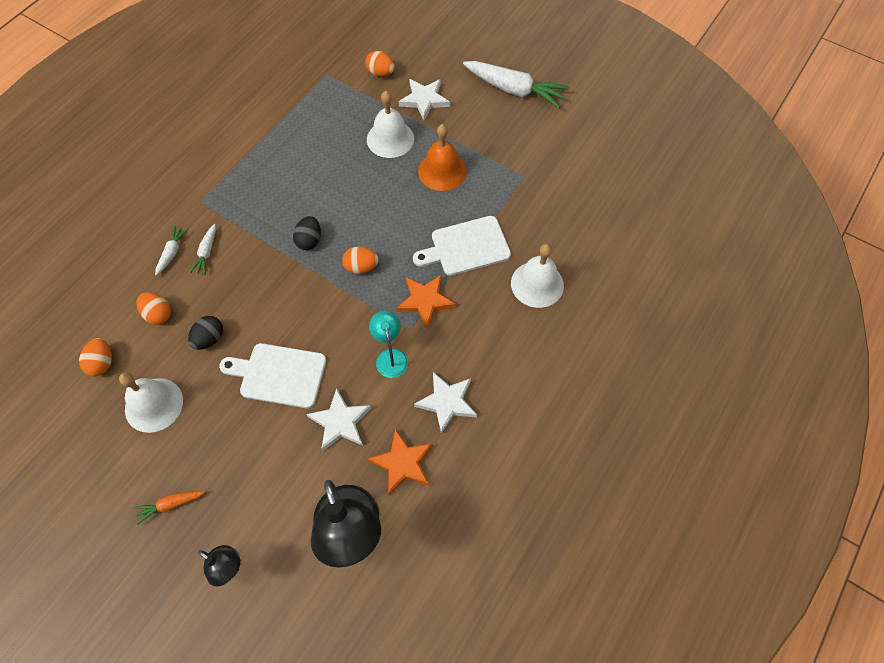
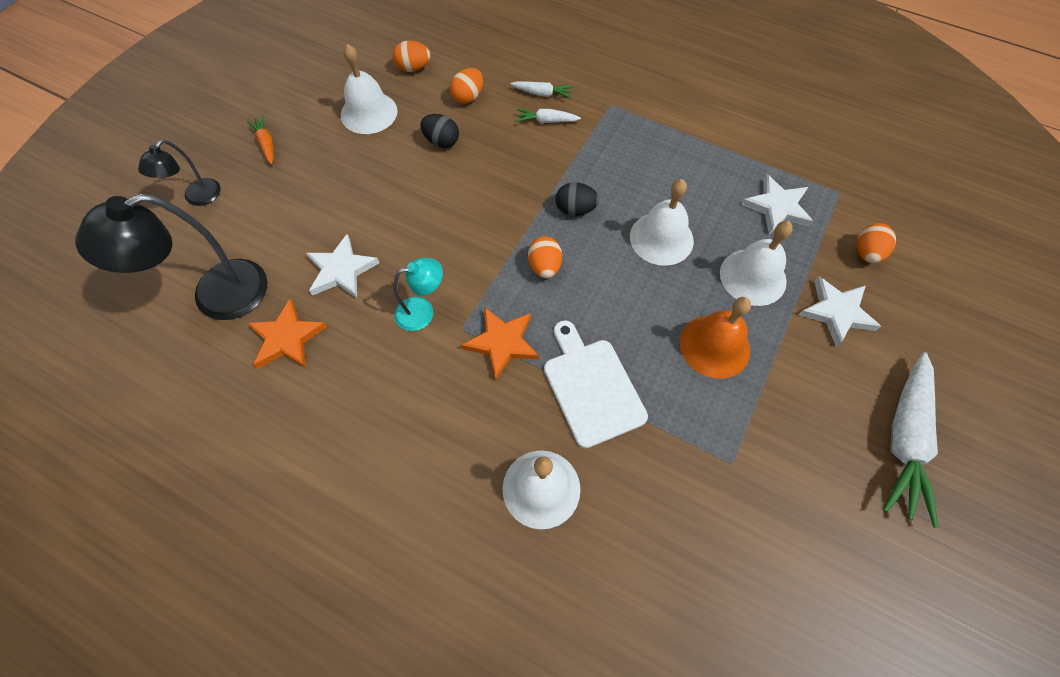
camera: 85 degrees right, 0 degrees up
(279, 375) = (399, 206): white cutting board -> none
(348, 187) = (661, 238): none -> white bell
(447, 402) = (360, 380): white star -> white star (777, 207)

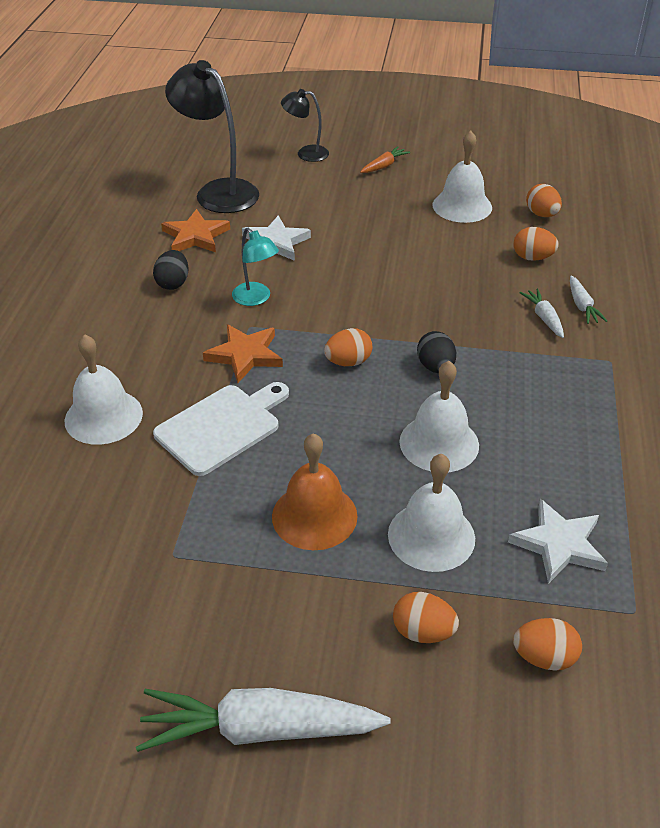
camera: 70 degrees right, 20 degrees down
(441, 141) = (460, 257): black egg -> black egg (173, 283)
(836, 312) = (423, 632): white star -> orange egg

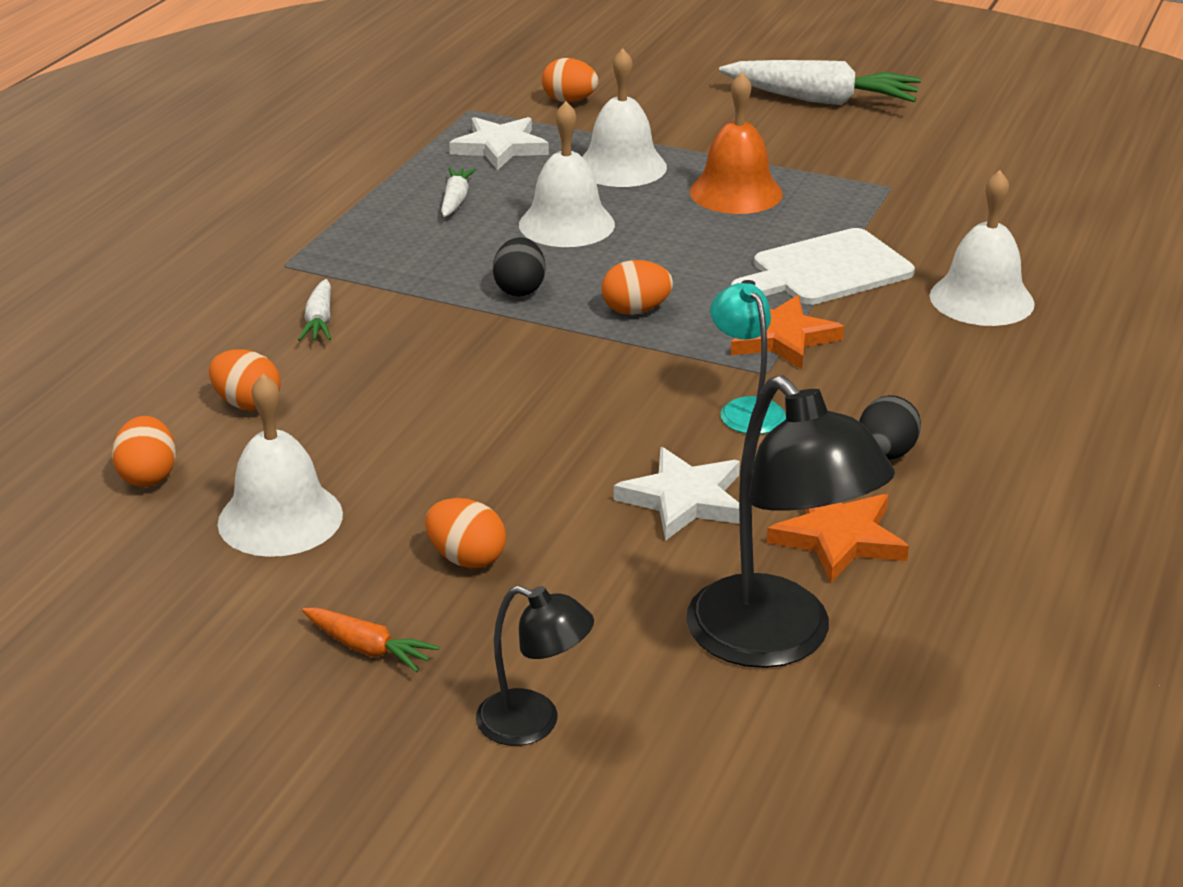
camera: 165 degrees left, 10 degrees down
(384, 166) = (368, 648): orange carrot -> orange carrot turned 120 degrees counterclockwise
(423, 632) = (664, 122): orange egg -> orange egg (466, 558)
(582, 306) = (248, 327): white carrot -> white carrot (455, 200)

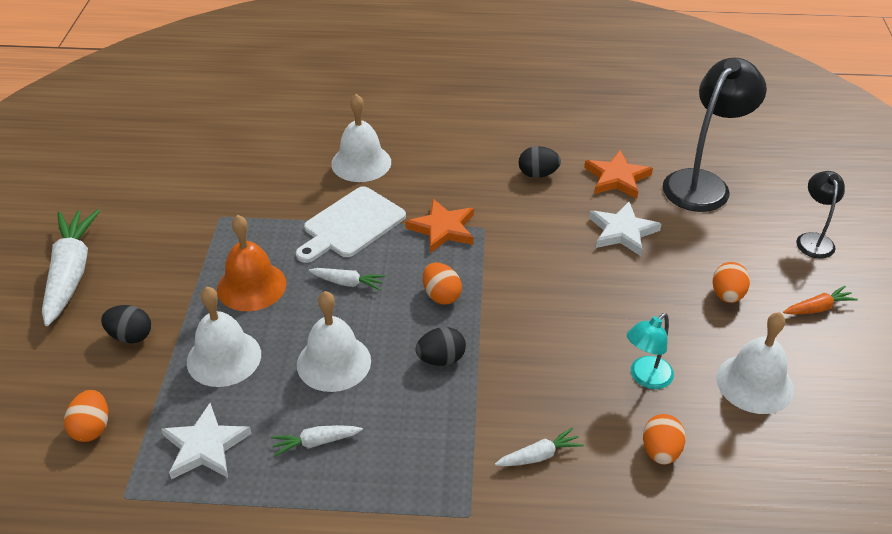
camera: 110 degrees left, 10 degrees up
(148, 476) = (767, 467): orange egg -> none
(368, 648) = (818, 308): orange carrot -> orange carrot turned 60 degrees clockwise
(691, 123) = (130, 336): none -> black egg
(703, 251) = (348, 283): none -> white carrot
(746, 409) = (526, 227): turquoise lamp -> turquoise lamp (645, 378)
(826, 270) = (351, 225): white cutting board -> white cutting board turned 90 degrees clockwise

